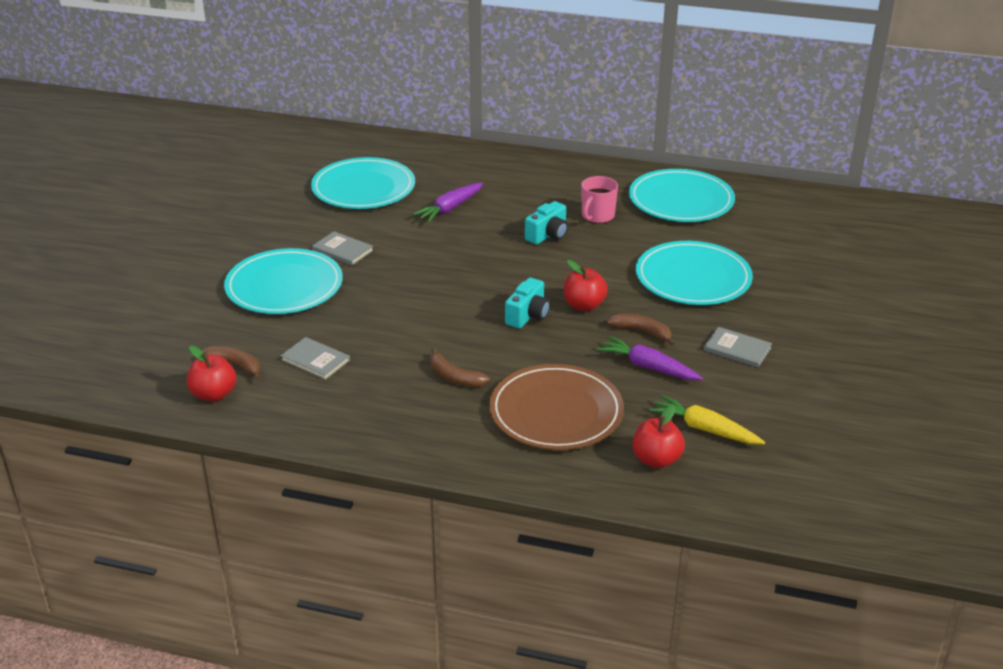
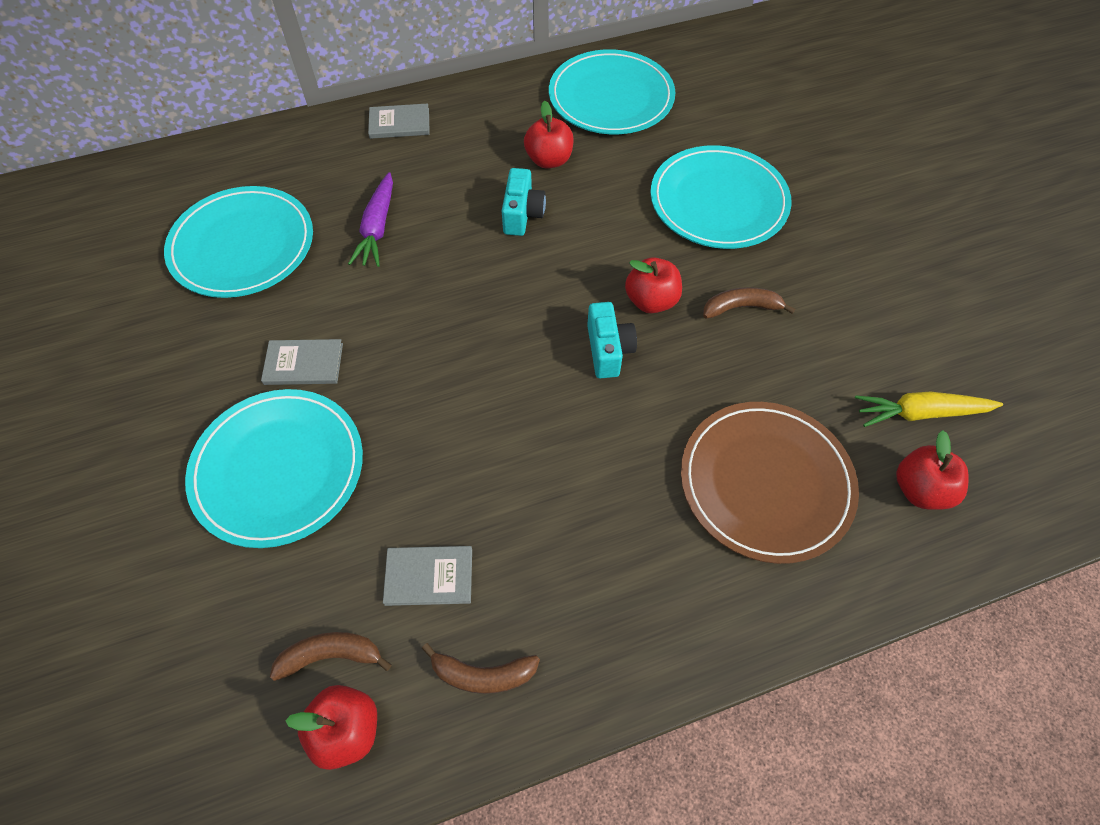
camera: 35 degrees left, 25 degrees up
(454, 377) = (615, 498): brown banana -> brown banana (482, 674)
(597, 216) = (549, 160): pink mug -> red apple
(648, 367) = (792, 356): purple carrot -> none
(737, 349) = (846, 280): grey book -> grey book (399, 123)

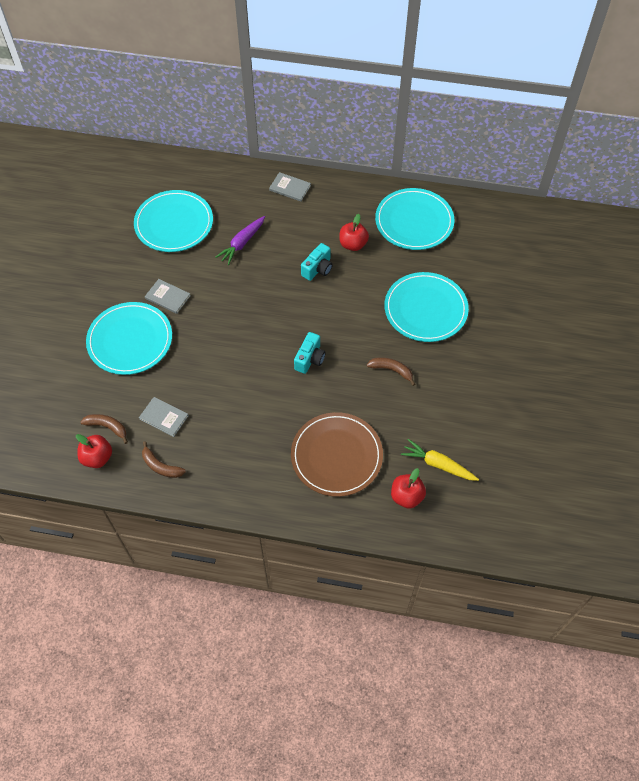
camera: 30 degrees right, 0 degrees up
(651, 301) = (349, 345): red apple -> none

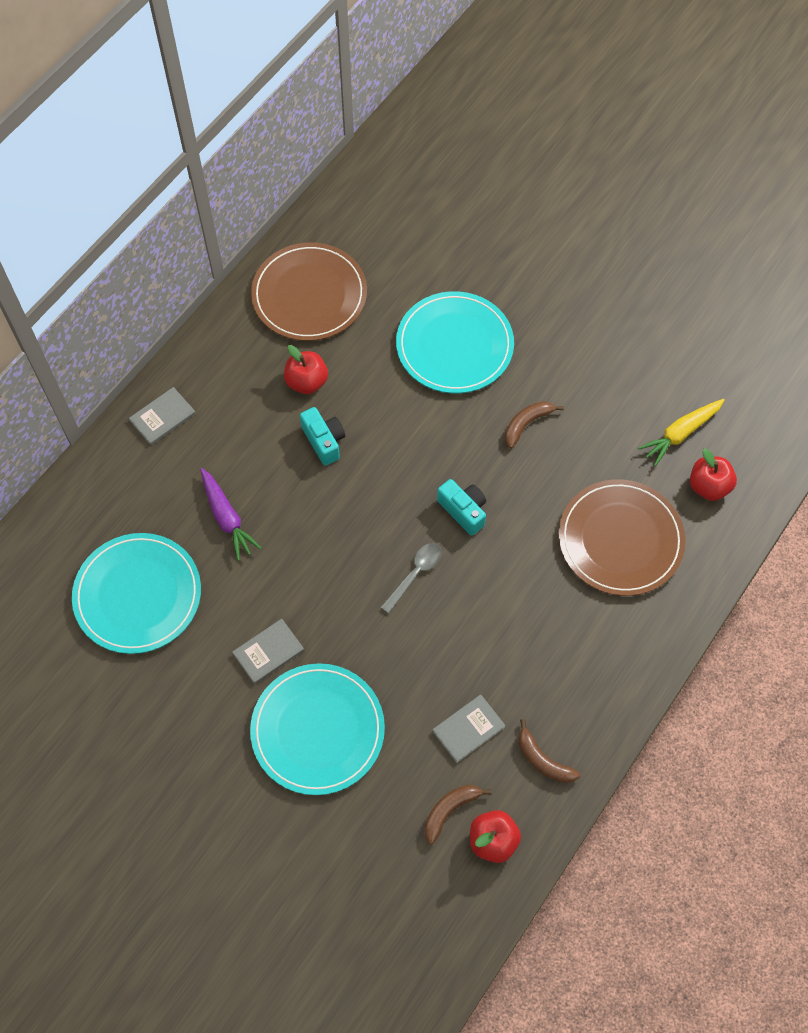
camera: 65 degrees left, 5 degrees up
(161, 466) = (543, 760): brown banana -> brown banana turned 75 degrees clockwise
(253, 350) = (415, 574): none -> grey spoon
(414, 221) = (309, 295): turquoise plate -> brown plate

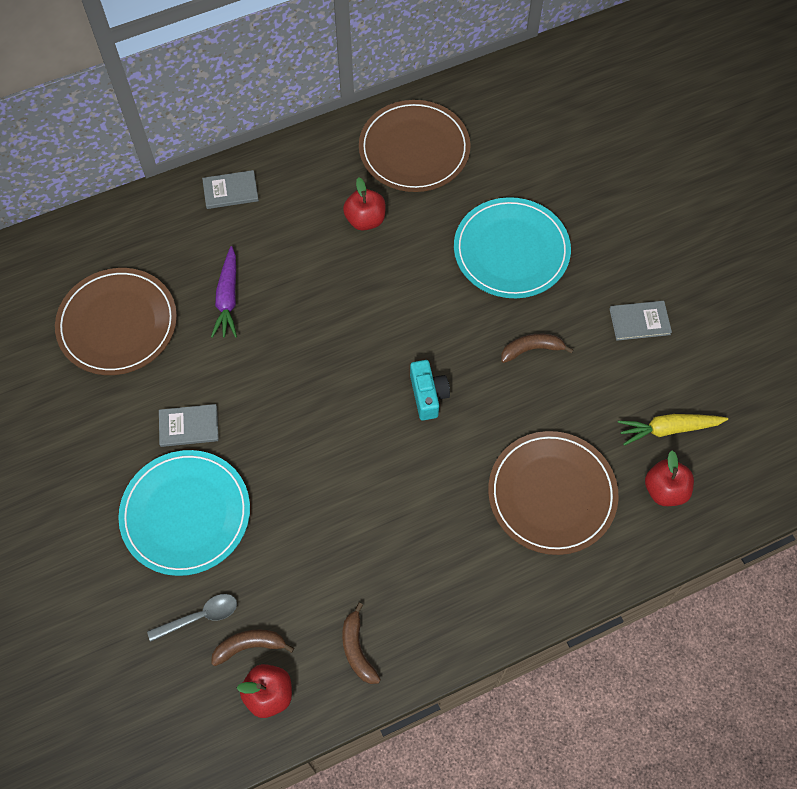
camera: 30 degrees right, 0 degrees up
(138, 595) = (117, 324): turquoise plate -> brown plate
(324, 441) = (348, 276): turquoise camera -> none
(415, 574) = (351, 427): grey spoon -> grey spoon (200, 616)
(468, 729) = (311, 585): grey book -> grey book (639, 321)

